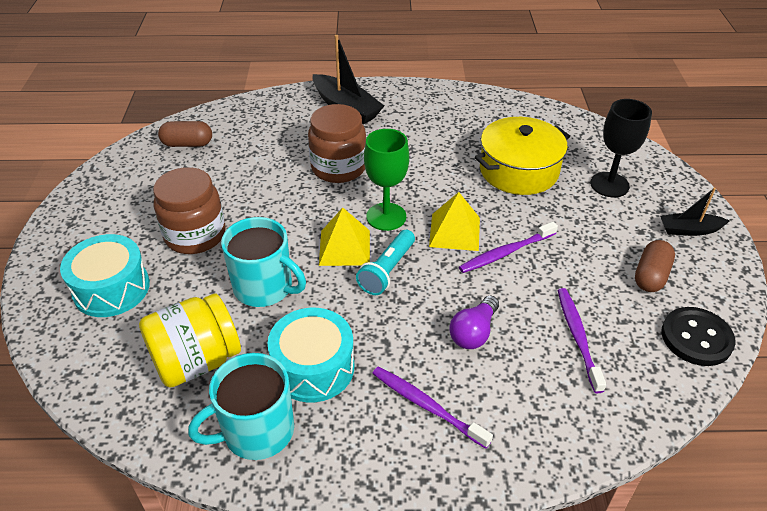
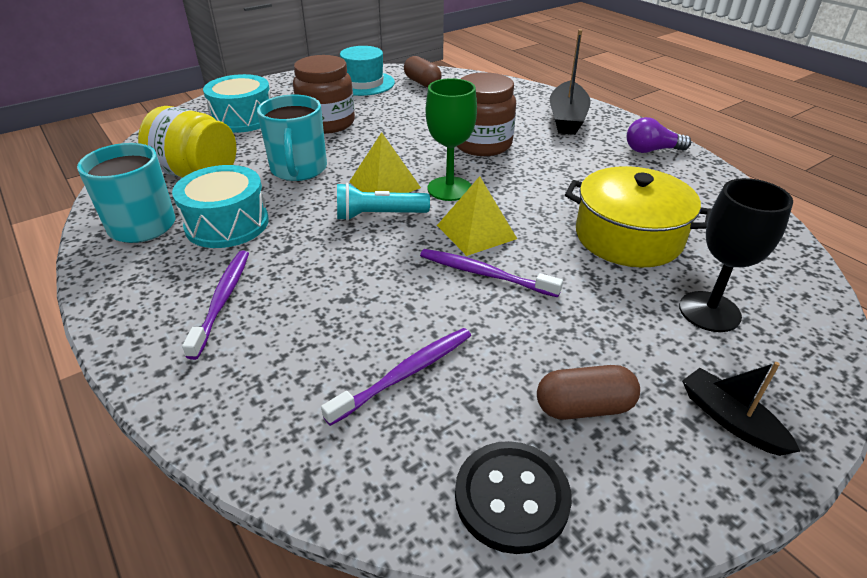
camera: 55 degrees right, 5 degrees down
(139, 178) = (363, 83): none -> turquoise hat
(473, 332) = (344, 294): purple light bulb -> purple light bulb (651, 150)

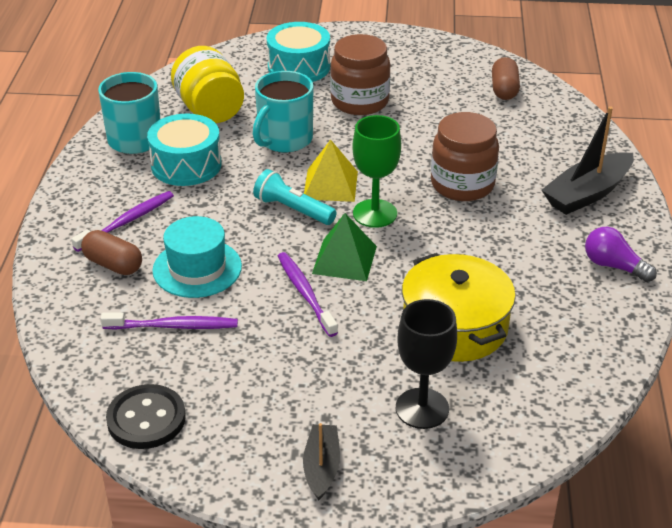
camera: 40 degrees right, 0 degrees up
(363, 83) = (447, 67): turquoise hat -> turquoise hat (197, 268)
(476, 232) = (344, 260): yellow pyramid -> green pyramid
(584, 407) = (246, 406): brown capsule -> brown capsule (113, 264)

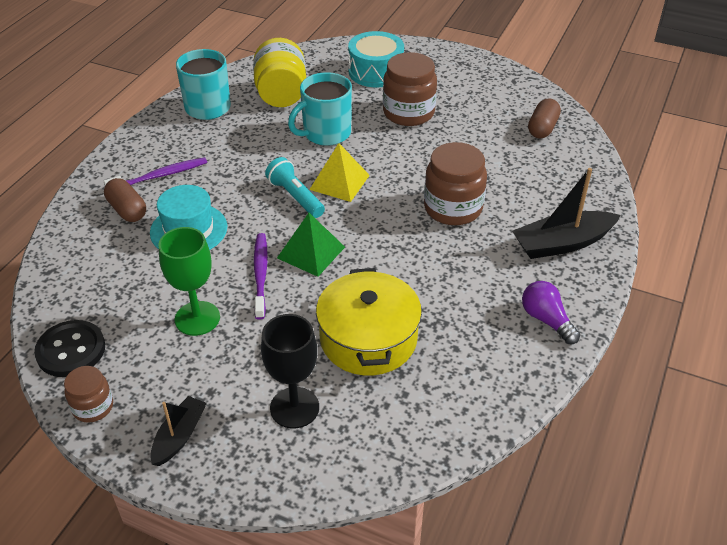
camera: 20 degrees right, 5 degrees up
(174, 326) = (140, 275): purple toothbrush -> none
(186, 165) = (234, 138): turquoise drum -> none
(209, 466) = (93, 407): none -> brown jar
(375, 213) = (361, 217): green goblet -> green goblet (197, 318)

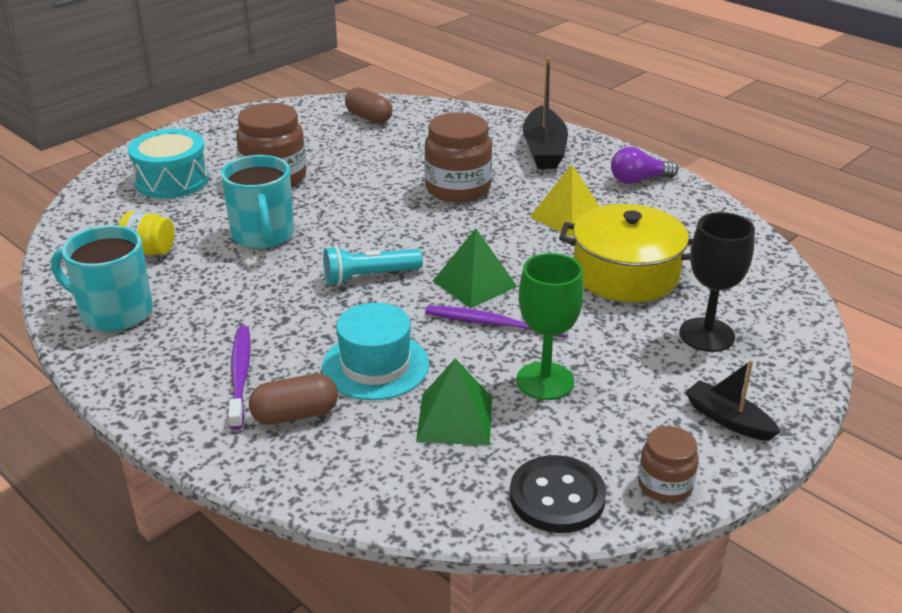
camera: 70 degrees left, 10 degrees down
(141, 282) = (455, 419): none -> green pyramid
(281, 94) = (149, 251): yellow jar -> yellow jar, size x0.56
(339, 182) = (364, 243): yellow pyramid -> yellow pyramid (567, 216)

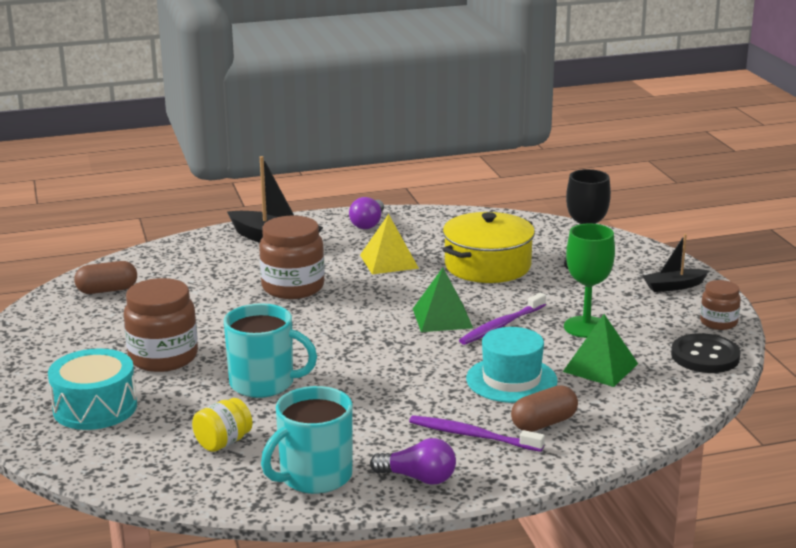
camera: 60 degrees left, 10 degrees down
(140, 368) = (418, 478): none -> purple light bulb
(295, 414) = (544, 423): brown capsule -> brown capsule turned 45 degrees clockwise
(369, 277) = (386, 354): turquoise flashlight -> none

